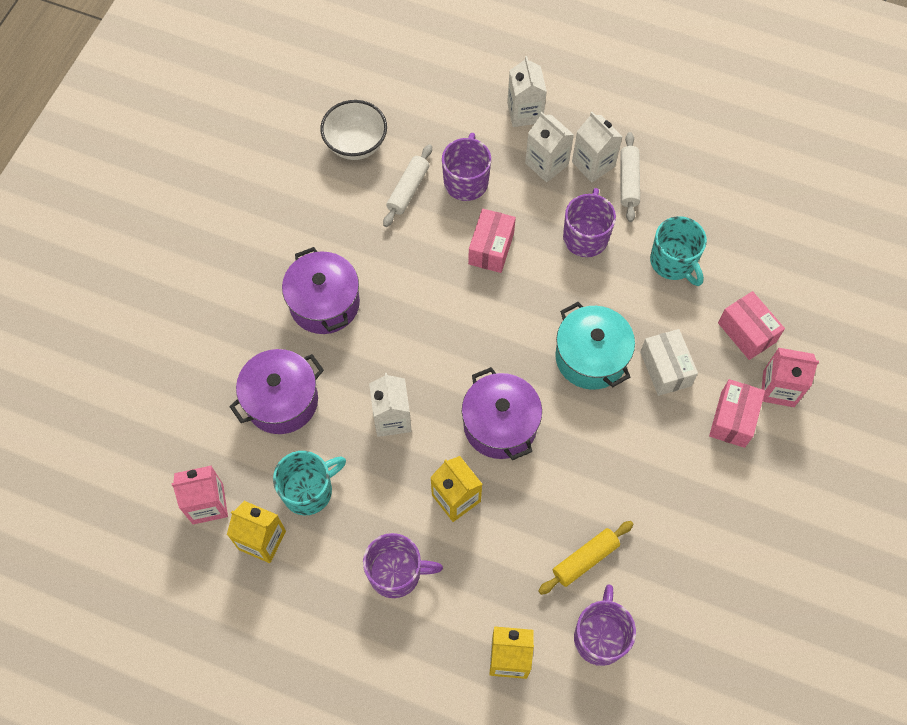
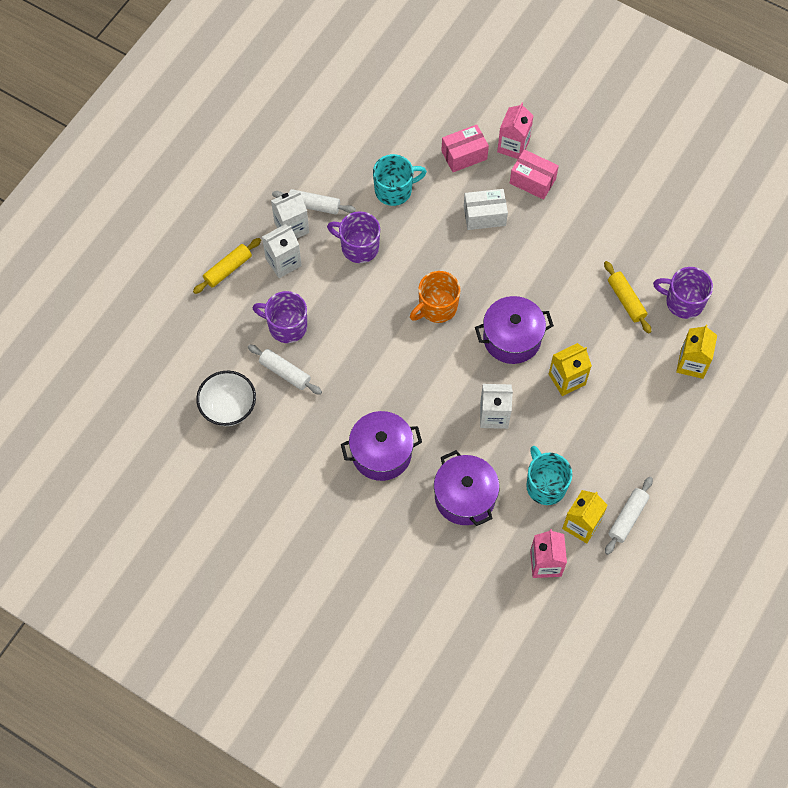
camera: 80 degrees left, 0 degrees up
(277, 596) = (627, 518): none -> white rolling pin
(396, 573) = (620, 430): purple mug -> none
(491, 248) = (355, 318): pink box -> none
(524, 112) = (228, 269): white carton -> yellow rolling pin
(524, 333) = (437, 307): none -> orange mug
(591, 357) = (466, 264): turquoise pot -> none

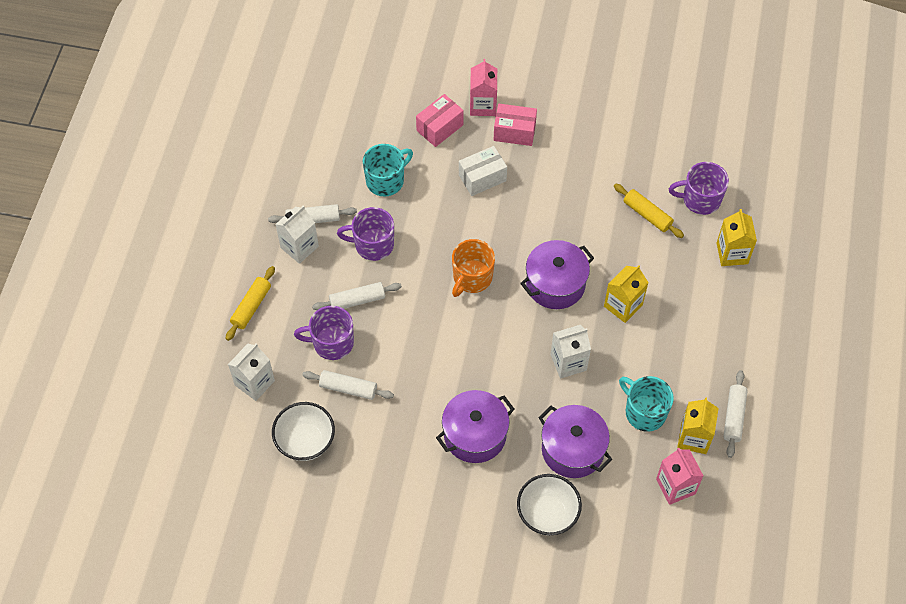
camera: 20 degrees left, 5 degrees down
(283, 262) = (304, 282): white carton -> white carton (254, 383)
(324, 294) = (357, 300): none -> white rolling pin
(418, 547) = (547, 514): none -> white bowl

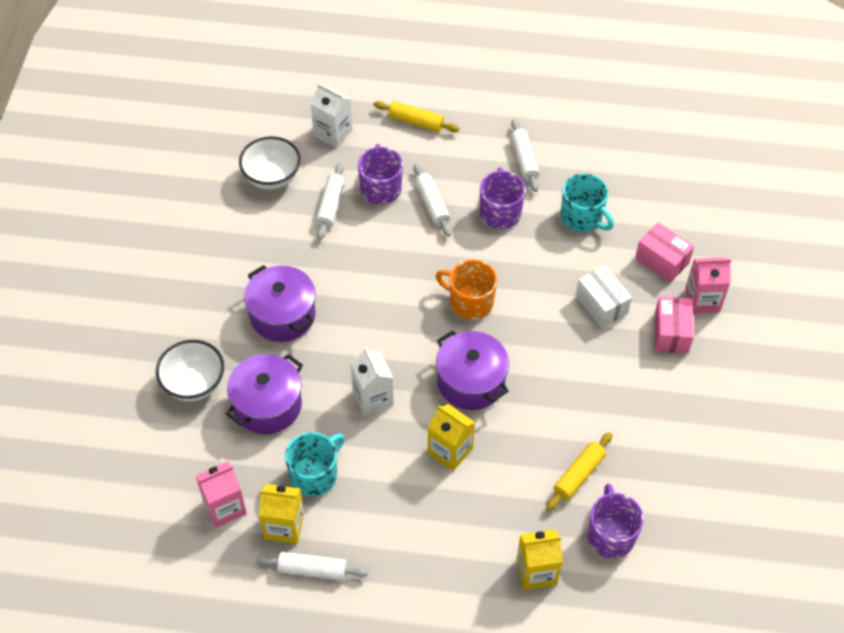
camera: 85 degrees right, 5 degrees down
(299, 247) = (489, 152): white carton -> none

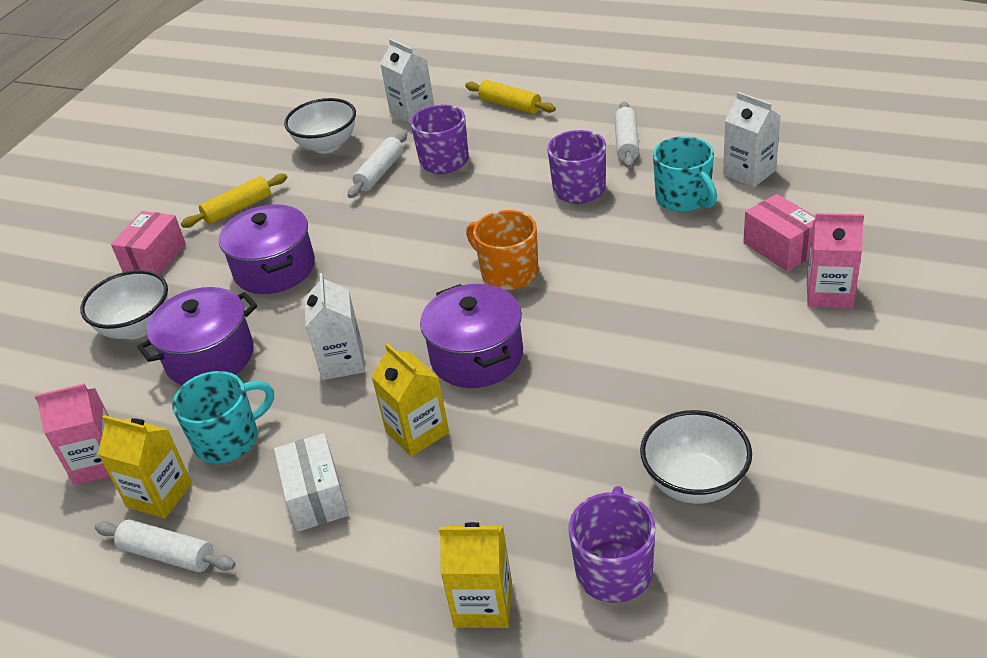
camera: 20 degrees right, 15 degrees down
(432, 204) = (498, 177): white rolling pin -> none
(578, 475) = (589, 483): yellow rolling pin -> yellow rolling pin (237, 209)
(601, 305) = (683, 288): white box -> white box (316, 497)
(625, 187) = (749, 172): none -> white carton
(645, 465) = (694, 482): none -> white bowl
(671, 333) = (774, 326): pink box -> pink box (155, 259)

